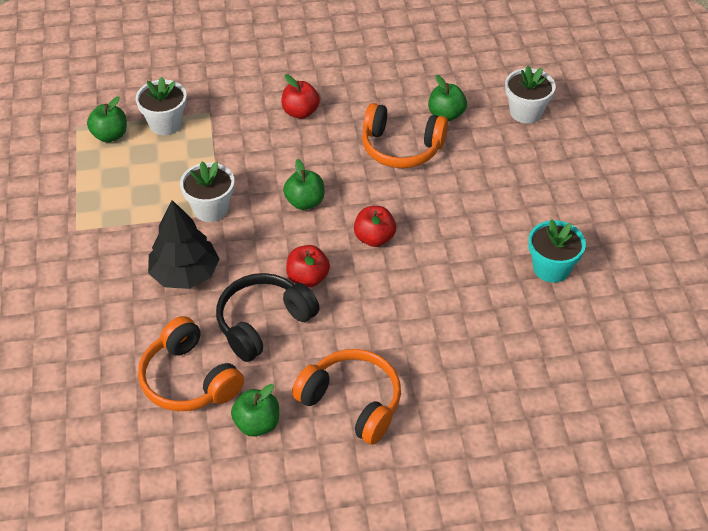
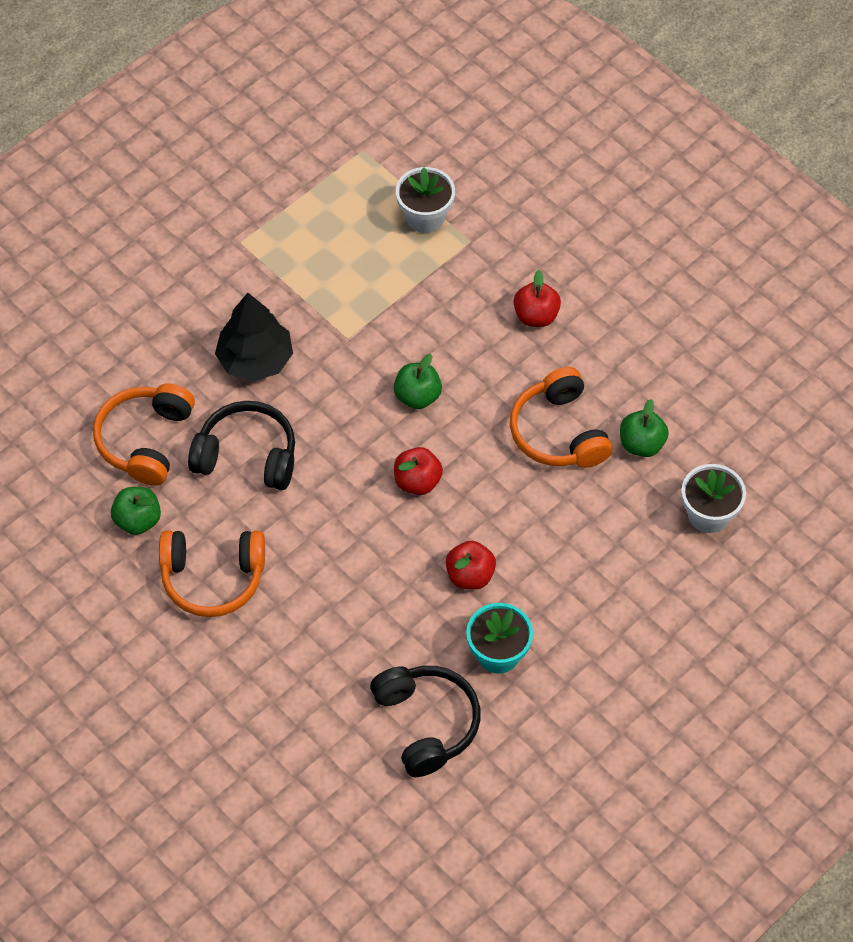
camera: 55 degrees right, 10 degrees up
(110, 135) = (373, 184): green apple -> none
(211, 209) = (347, 327): white flower pot -> none
(308, 278) = (325, 457): red apple -> red apple (470, 575)
(352, 402) = (213, 578): orange headphones -> orange headphones turned 90 degrees clockwise
(580, 337) = (426, 723): none -> black headphones

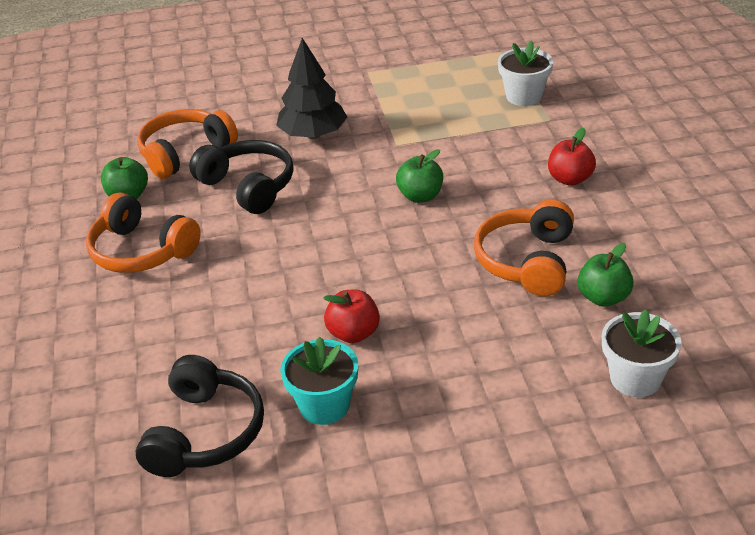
camera: 35 degrees right, 20 degrees down
(417, 481) = (368, 250): red apple -> none

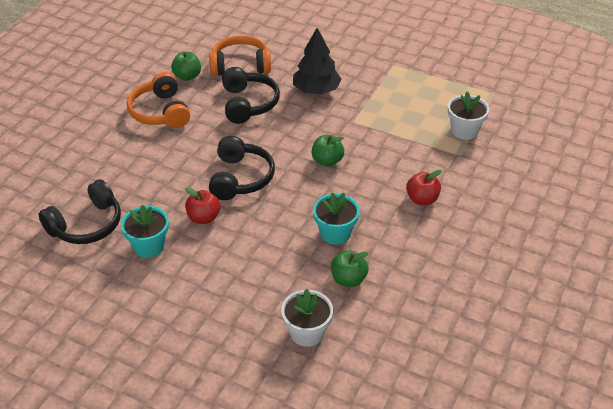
camera: 35 degrees right, 5 degrees up
(343, 267) = (240, 178): none -> black headphones
(527, 261) = (335, 233): orange headphones -> turquoise flower pot

